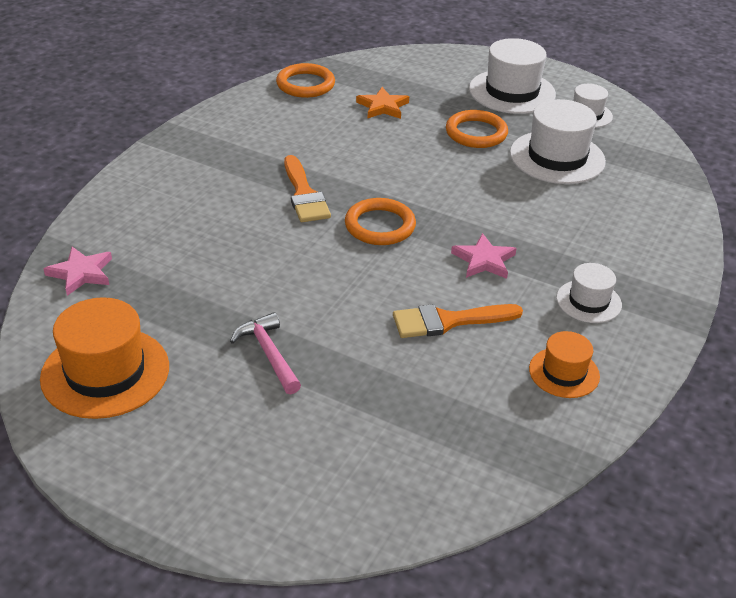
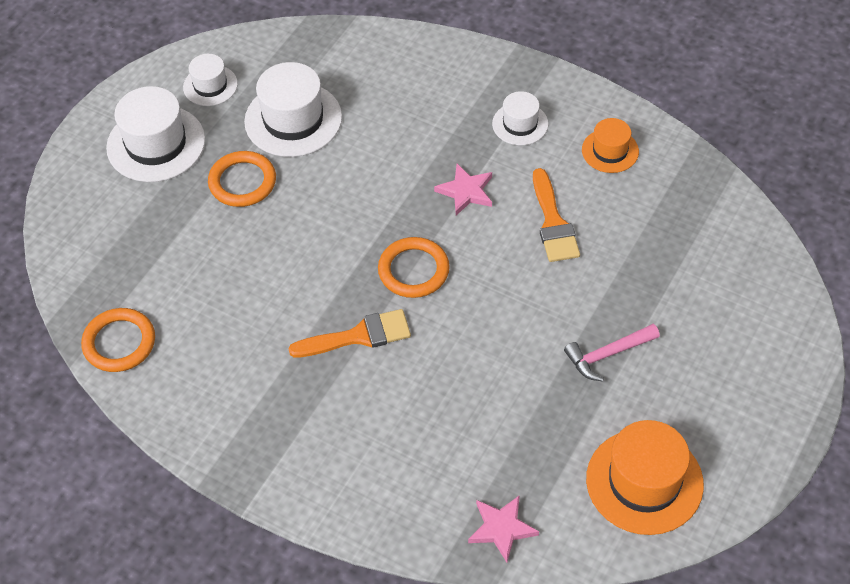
camera: 85 degrees left, 15 degrees up
(383, 107) = (180, 264): orange star -> none

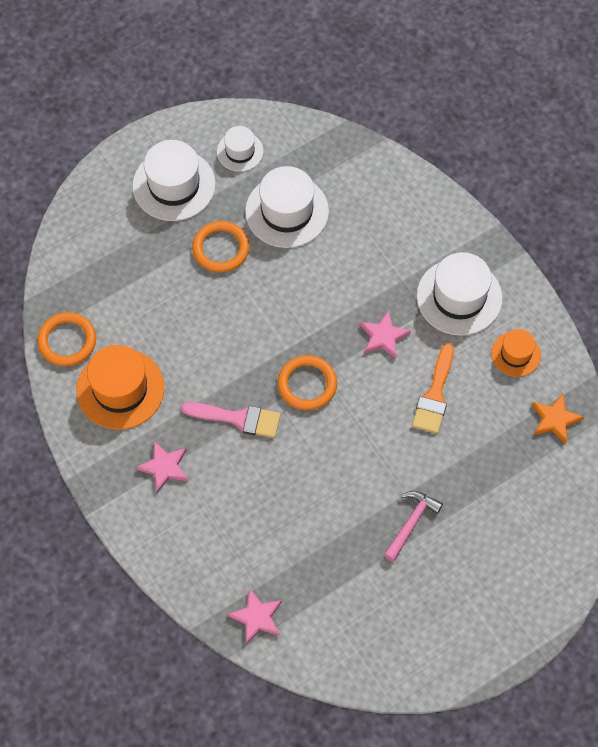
camera: 25 degrees right, 10 degrees up
(305, 421) = (164, 467): none -> pink star
(358, 336) = (238, 419): orange brush -> pink brush
(520, 124) = (459, 297): white hat -> white hat, size x1.75
(608, 354) = (411, 523): pink hammer -> pink hammer turned 120 degrees clockwise
(644, 481) = (378, 634): orange hat -> orange hat (120, 389)
(688, 192) = (555, 419): none -> orange star

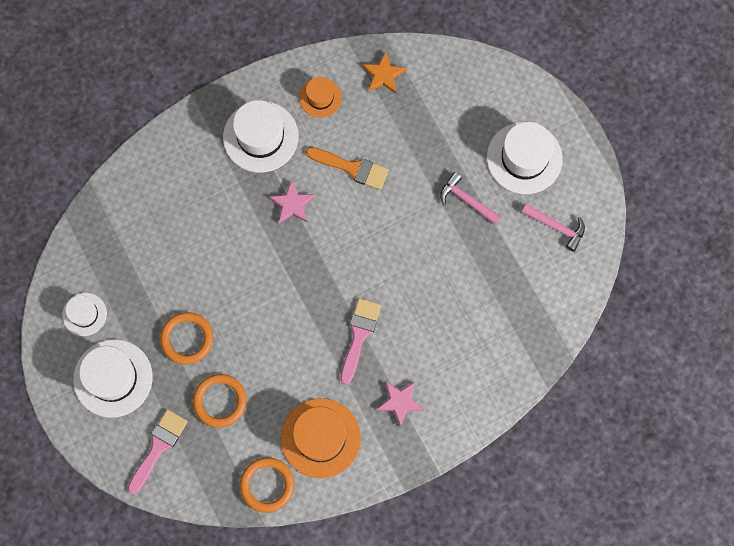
camera: 85 degrees left, 10 degrees up
(103, 235) = (158, 447): none -> pink brush
(257, 617) = (540, 332): pink star -> none
(287, 211) = (155, 276): white hat -> white hat (524, 158)
(307, 384) = (332, 273): orange ring -> orange ring (220, 401)
(389, 629) = (556, 227): none -> pink hammer

